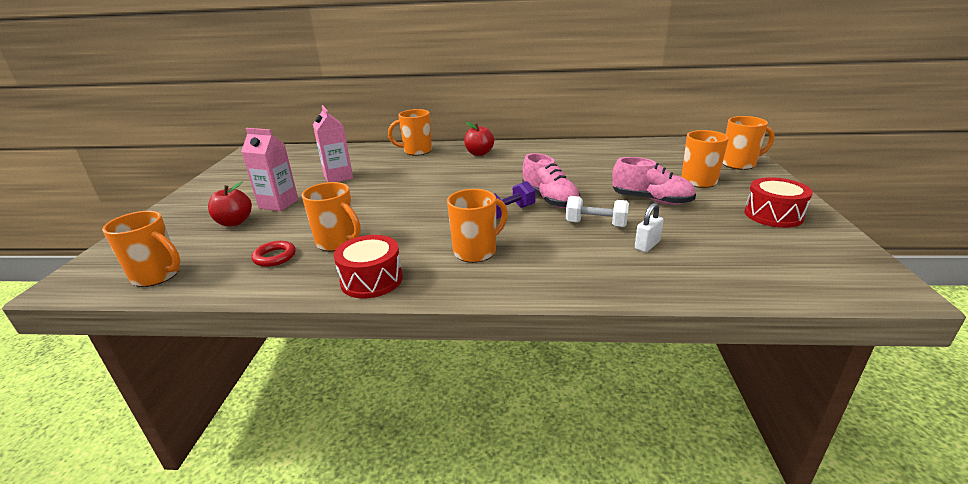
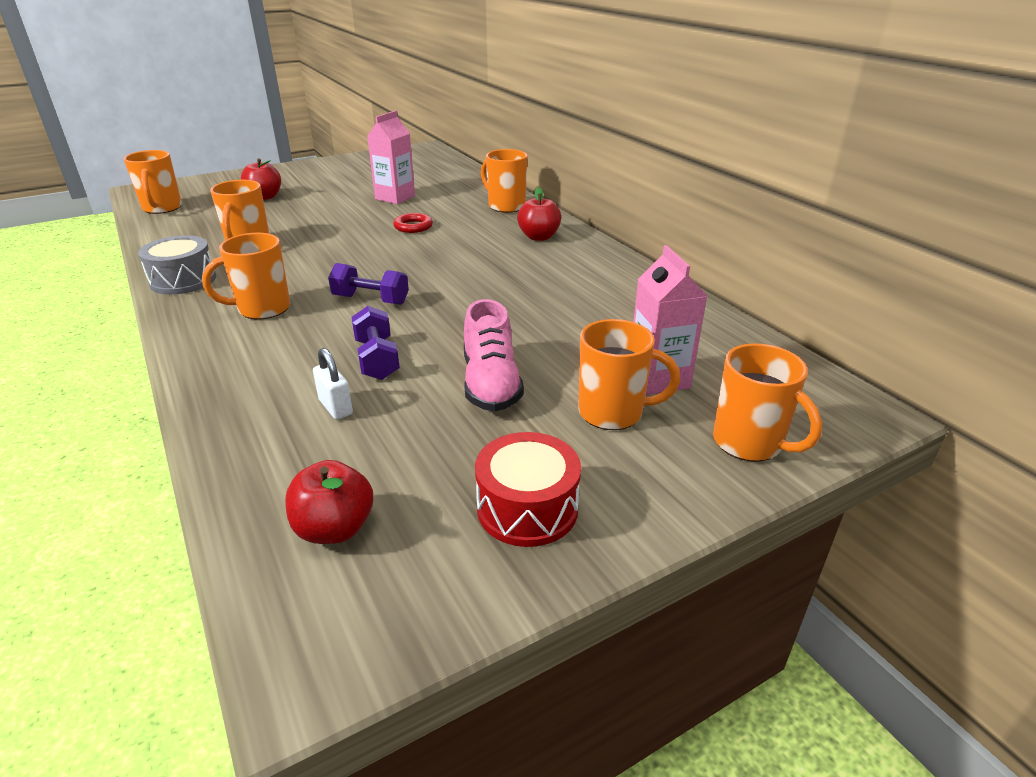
camera: 55 degrees right, 5 degrees up
(275, 257) = (209, 232): red ring -> red ring (413, 226)
(278, 204) = (312, 198): pink carton -> pink carton (658, 378)
(371, 280) = (183, 280): red drum -> grey drum
(476, 251) = (262, 309): orange mug -> orange mug turned 135 degrees clockwise
(549, 199) = (429, 313): pink shoe -> none
(596, 224) = (377, 359): white dumbbell -> purple dumbbell
(647, 245) = (335, 407): white padlock -> white padlock turned 45 degrees clockwise
(777, 264) = (334, 528): none -> red apple

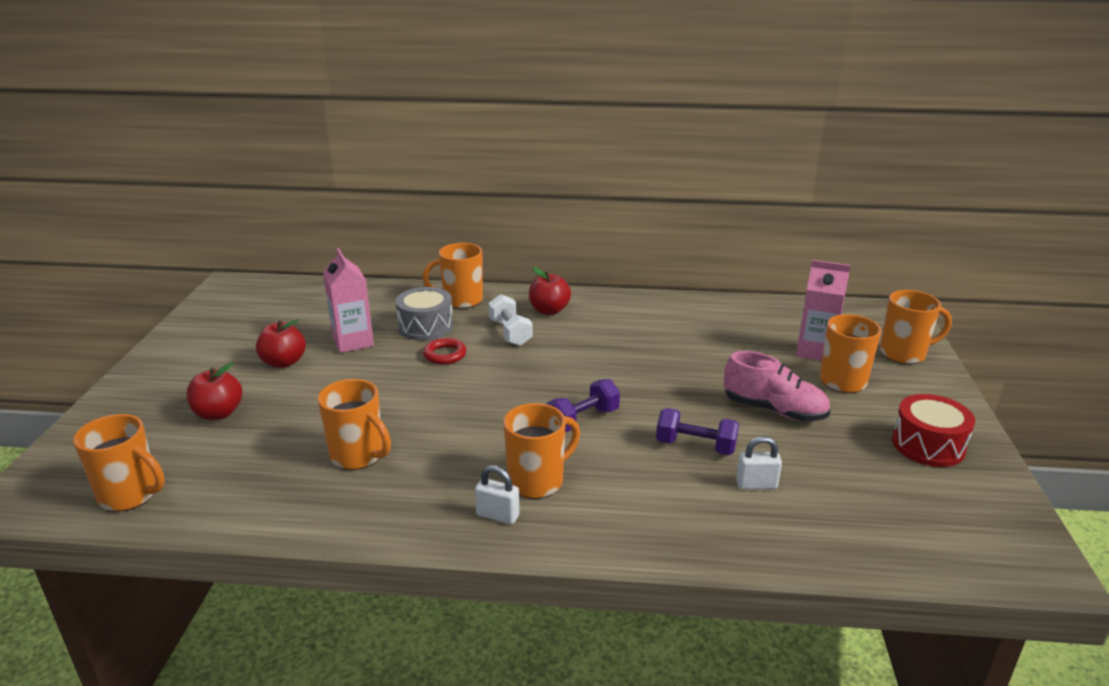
camera: 55 degrees left, 5 degrees down
(183, 280) = (404, 518): grey drum -> grey drum (426, 327)
(205, 308) = (498, 515): none -> white padlock
(262, 309) = (537, 481): orange mug -> orange mug turned 135 degrees counterclockwise
(334, 528) = (913, 523): red apple -> red apple (284, 362)
(478, 235) = (510, 333): none -> white dumbbell

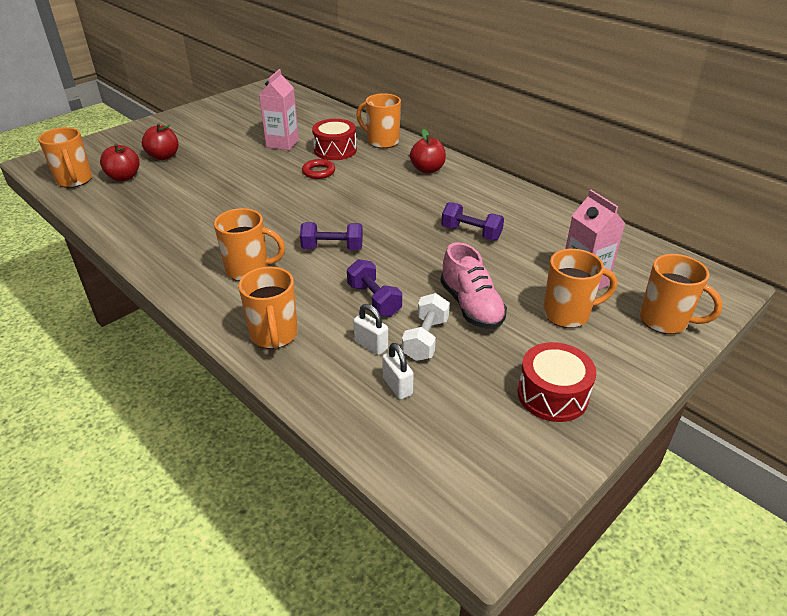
camera: 40 degrees right, 10 degrees up
(284, 362) = (231, 141): red apple -> red apple (124, 177)
(358, 456) = (188, 209): orange mug -> orange mug (274, 335)
(426, 327) = (335, 150): grey drum -> red drum
(498, 515) = (200, 277): white padlock -> white padlock (397, 386)
(510, 333) = (378, 174): white dumbbell -> white dumbbell (425, 339)
(677, 350) = (471, 233): none -> purple dumbbell

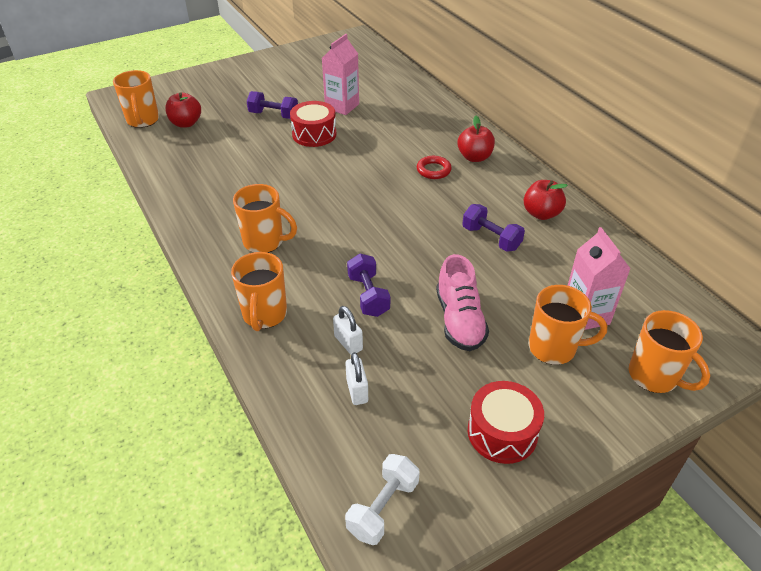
camera: 15 degrees right, 5 degrees up
(164, 156) = (228, 105): red apple -> red apple (541, 214)
(318, 172) = (365, 144): red ring -> red ring (433, 170)
(332, 248) = (349, 232): purple dumbbell -> purple dumbbell (273, 115)
(335, 150) = (390, 121): red drum -> red drum (314, 134)
(382, 141) = (440, 117): orange mug -> none
(425, 339) = (401, 347): white dumbbell -> white dumbbell (383, 508)

